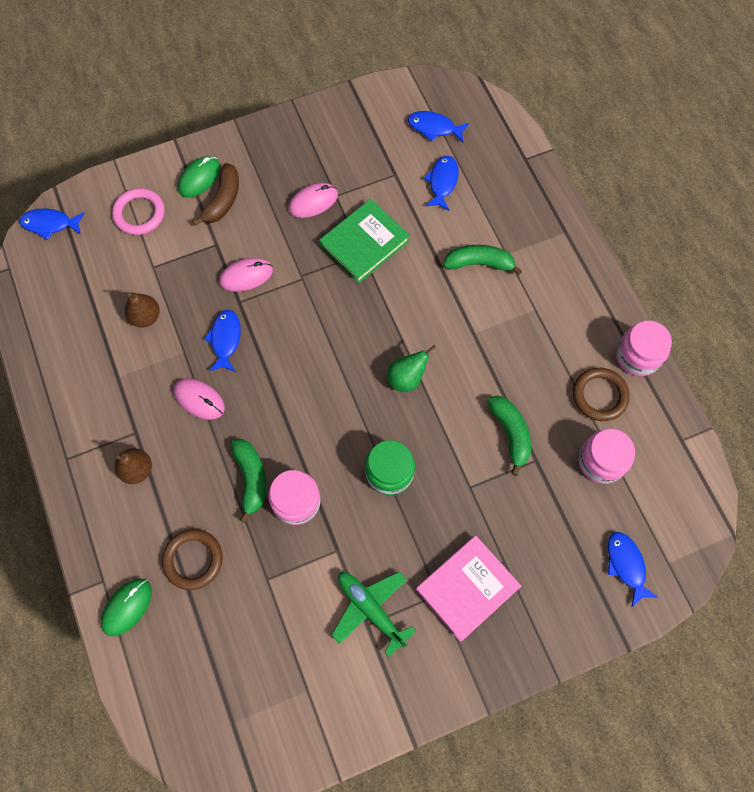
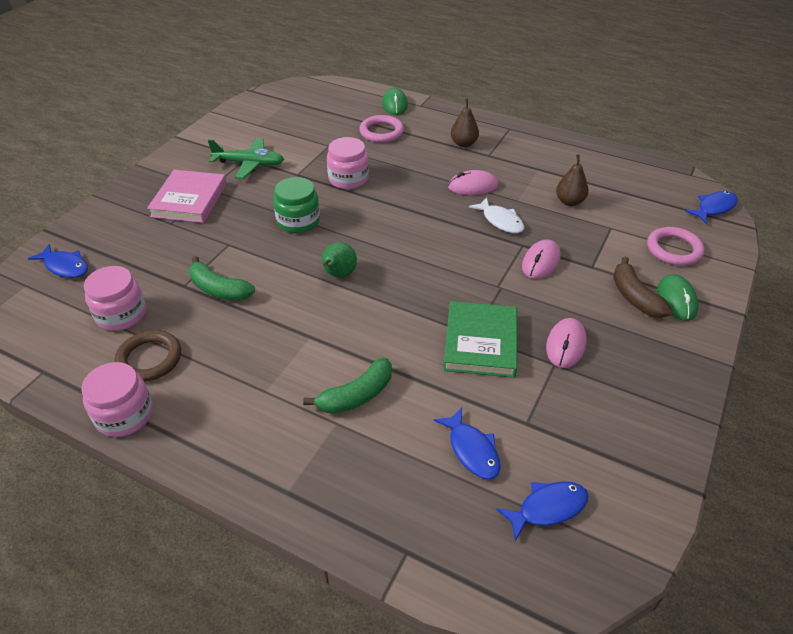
camera: 140 degrees right, 25 degrees down
(193, 560) = (381, 132): brown ring -> pink ring
(225, 339) = (500, 221): blue fish -> white fish
(251, 478) = (390, 173): green banana -> none

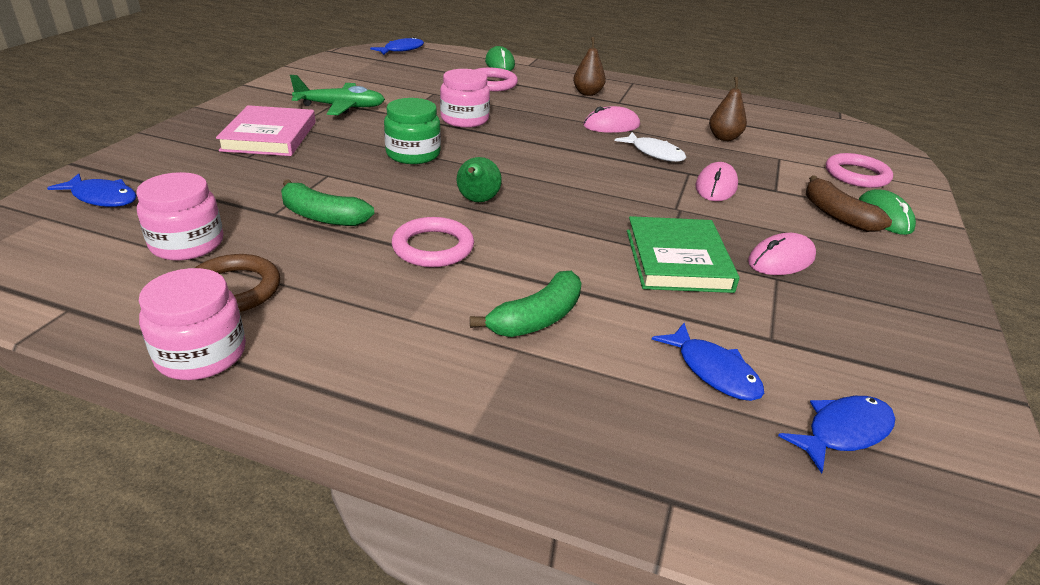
camera: 10 degrees left, 10 degrees down
(295, 323) = (433, 247): none -> pink ring
(565, 345) = (781, 260): pink mouse -> pink mouse turned 45 degrees clockwise
(714, 208) = (878, 142): blue fish -> blue fish (401, 50)

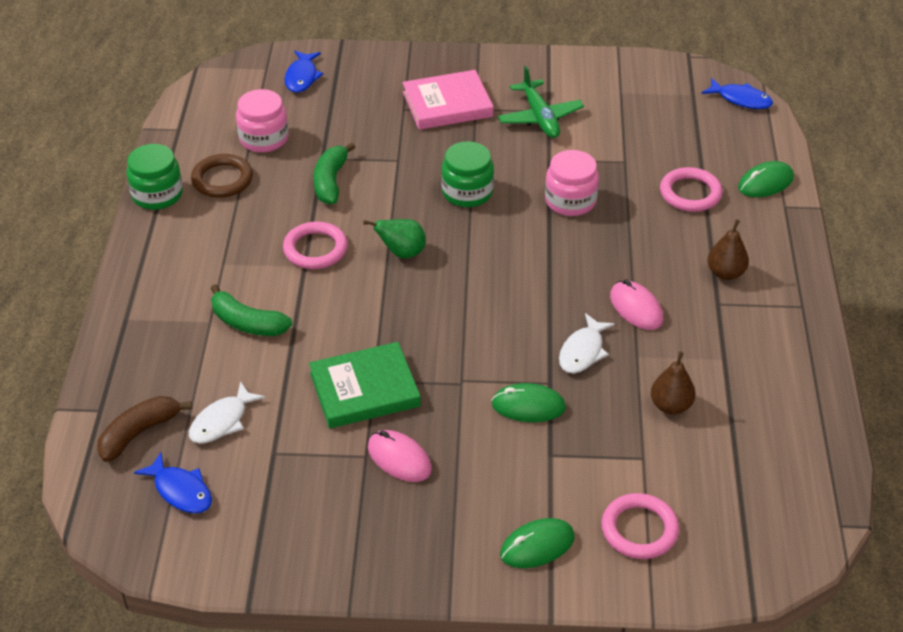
camera: 75 degrees right, 10 degrees up
(201, 354) = (157, 194): pink jar -> green jar
(713, 371) = (222, 421): blue fish -> white fish
(716, 186) = (528, 406): pink mouse -> green mouse
(837, 215) = (517, 504): brown banana -> brown banana (139, 433)

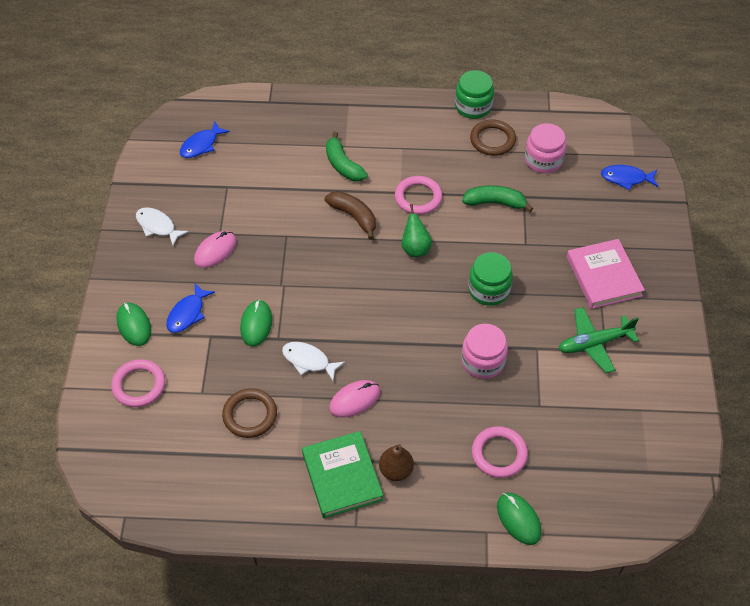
camera: 90 degrees right, 10 degrees up
(139, 433) = (249, 121): brown banana -> brown banana (354, 216)
(222, 421) = (255, 159): white fish -> white fish (158, 226)
(247, 323) = (343, 165): green banana -> green banana turned 60 degrees counterclockwise
(364, 389) = (278, 231): green book -> green book (342, 476)
(671, 406) = (250, 415): brown pear -> brown ring
(741, 99) = (646, 514): blue fish -> blue fish (187, 313)

